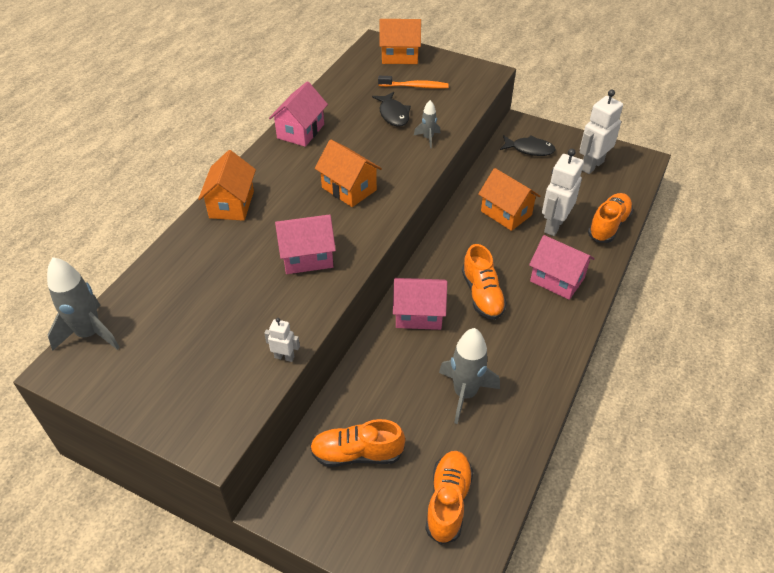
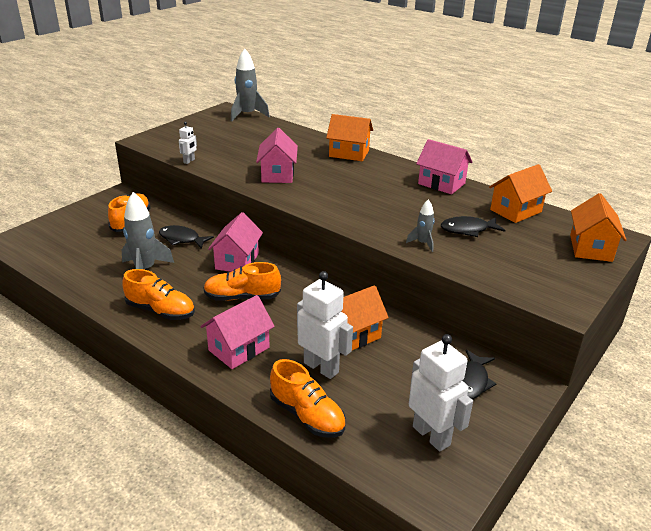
camera: 100 degrees right, 15 degrees down
(349, 189) = (353, 197): orange house -> orange house (515, 211)
(387, 380) = (182, 239): none -> black fish
(415, 86) = (524, 249): orange toothbrush -> none
(448, 501) = (67, 249): orange shoe -> orange shoe (161, 311)

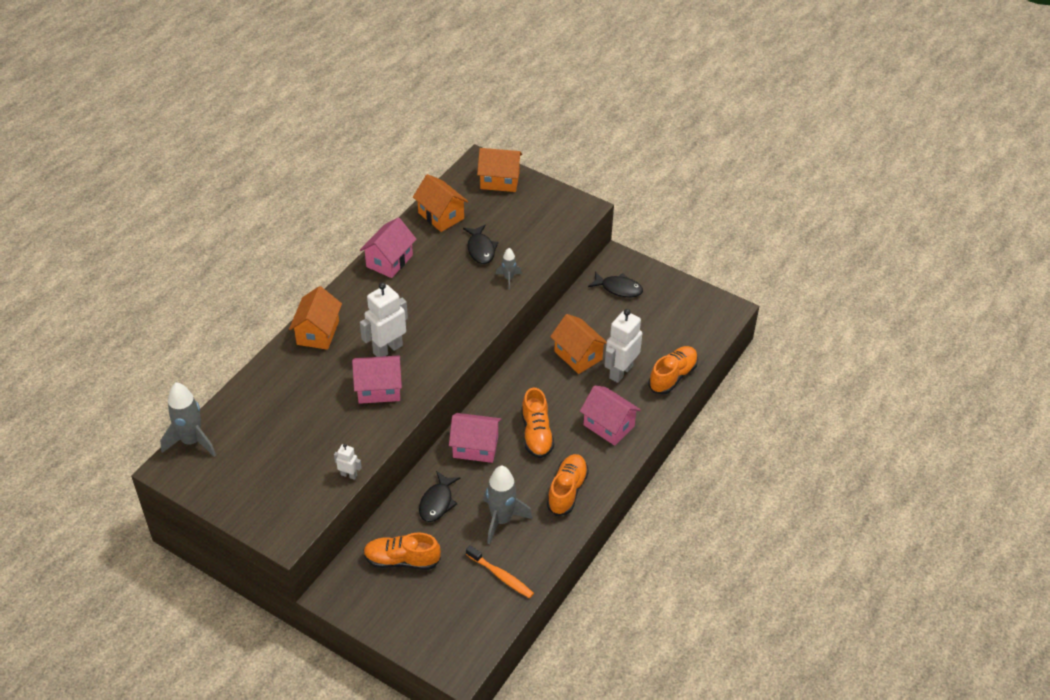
camera: 95 degrees left, 15 degrees up
(84, 266) = (501, 576): none -> orange toothbrush
(431, 435) = (675, 311): white robot -> white robot (387, 349)

